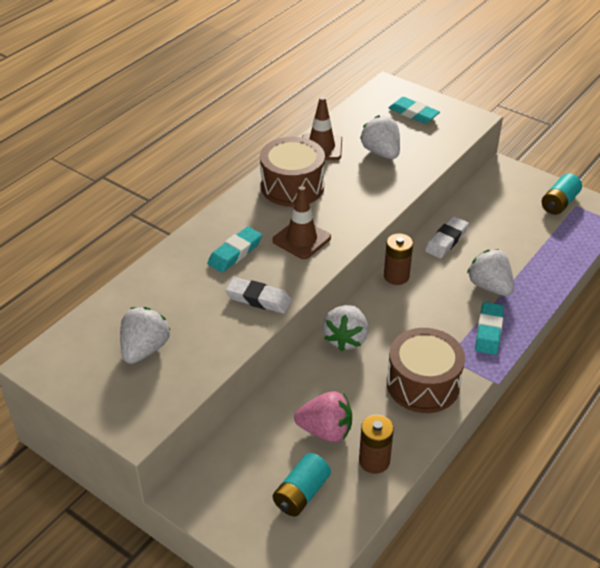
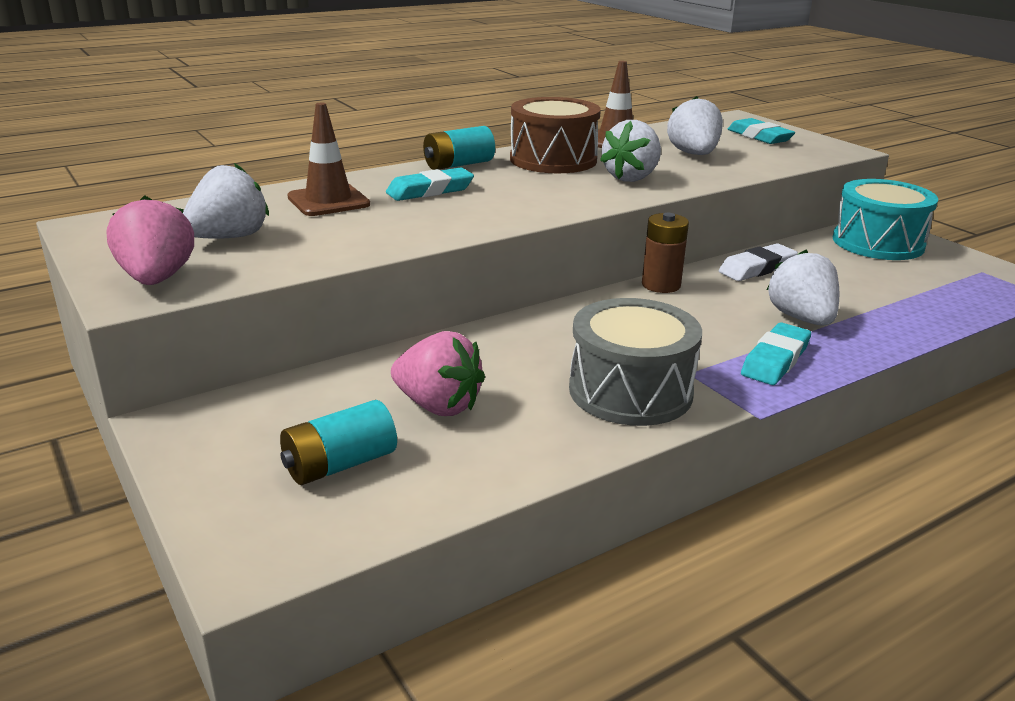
camera: 20 degrees right, 15 degrees down
(137, 407) = (157, 279): none -> pink strawberry
(258, 299) = (423, 226): white eraser -> none
(301, 239) = (528, 194): brown traffic cone -> brown traffic cone (328, 201)
(346, 339) = (543, 325): white strawberry -> white strawberry (631, 178)
(374, 461) = (487, 456): brown battery -> none
(423, 384) = (630, 391): brown drum -> grey drum
(508, 189) = (878, 243): none -> turquoise drum
(559, 203) = (954, 265): turquoise battery -> turquoise battery (458, 165)

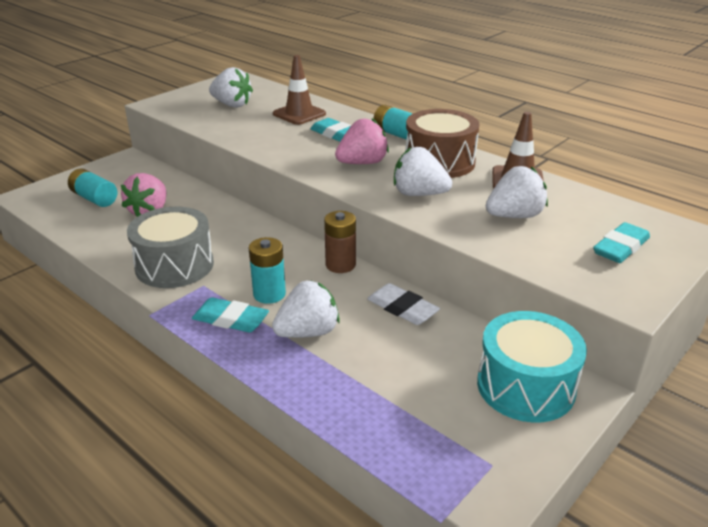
camera: 75 degrees right, 5 degrees up
(157, 279) = (175, 103): pink strawberry -> pink strawberry (362, 163)
(719, 331) = (269, 294): none -> turquoise battery

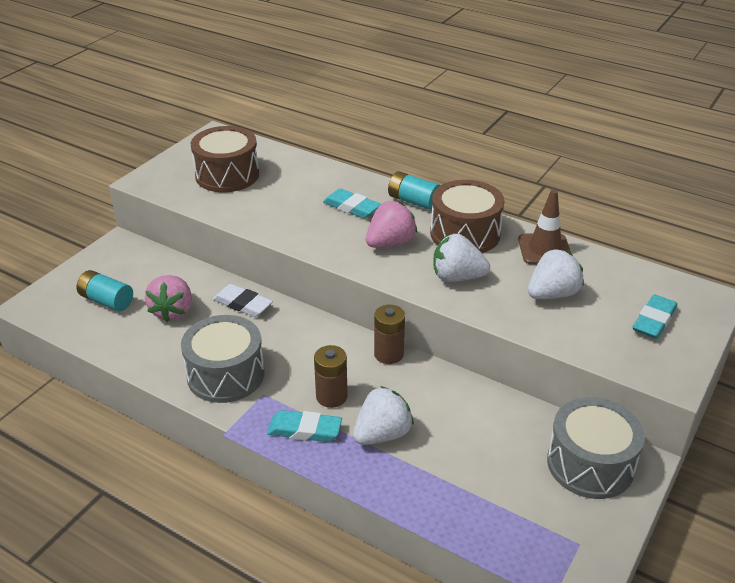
camera: 10 degrees left, 5 degrees up
(232, 105) = (227, 175): white strawberry -> brown drum
(269, 294) = (331, 396): turquoise battery -> brown battery
(299, 114) = (303, 182): brown traffic cone -> none
(402, 308) = (461, 397): white eraser -> white eraser (243, 304)
(525, 386) = (590, 464): turquoise drum -> grey drum

